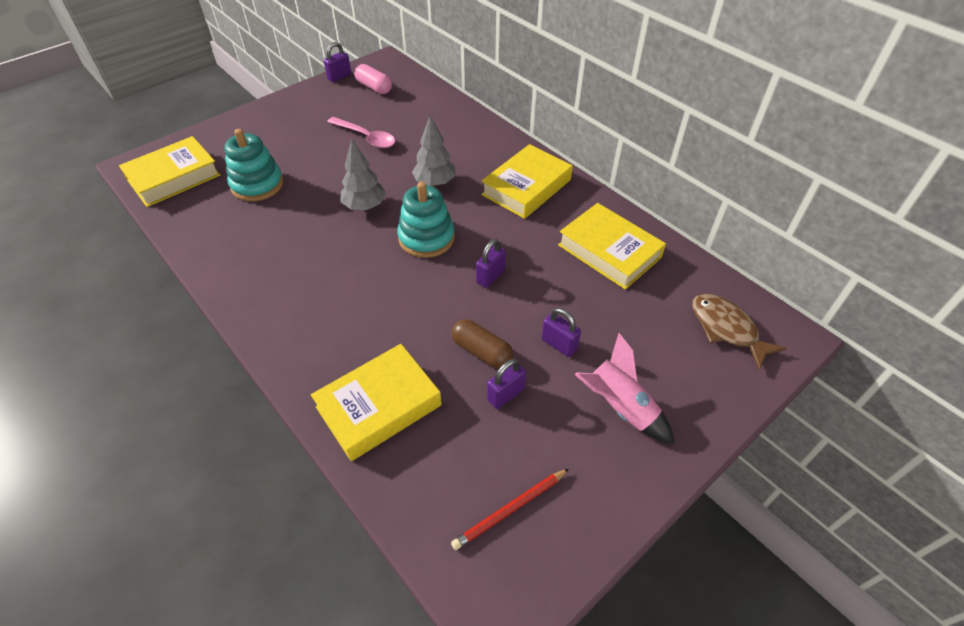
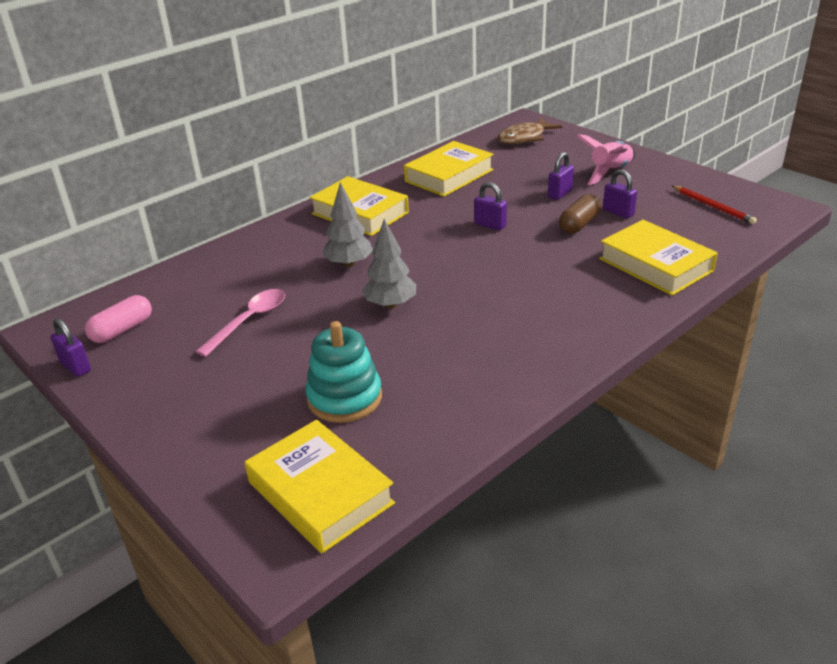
camera: 90 degrees left, 15 degrees down
(426, 238) = (441, 261): turquoise stacking toy -> none

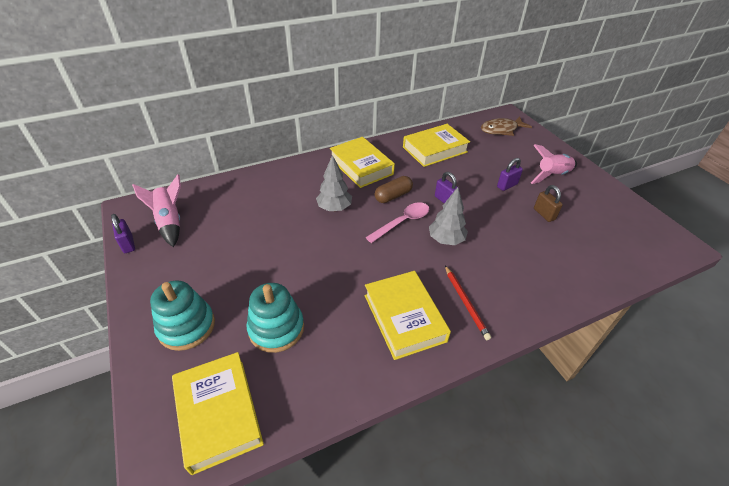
camera: 15 degrees right, 10 degrees up
(122, 330) = (170, 222): pink capsule -> pink rocket
(222, 426) = (186, 326): none -> turquoise stacking toy
(249, 321) = (248, 238): pink spoon -> pink spoon (402, 222)
(390, 304) = (345, 252): grey tree -> grey tree (446, 240)
(579, 224) = (510, 217): brown capsule -> brown capsule (393, 196)
(618, 212) = (544, 214): purple padlock -> brown padlock
(655, 265) = (554, 273): yellow book -> yellow book (404, 318)
(713, 206) = (621, 228): red pencil -> red pencil (466, 303)

